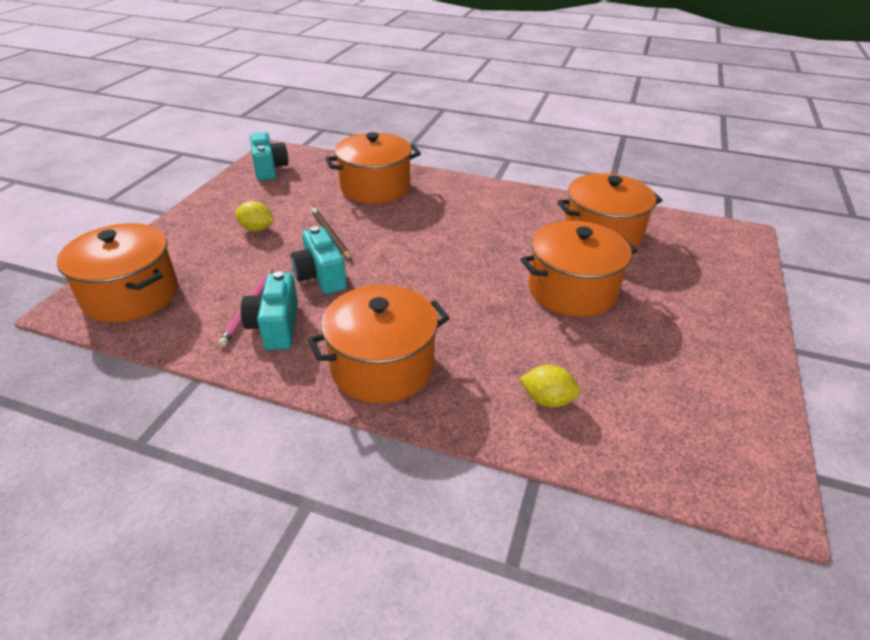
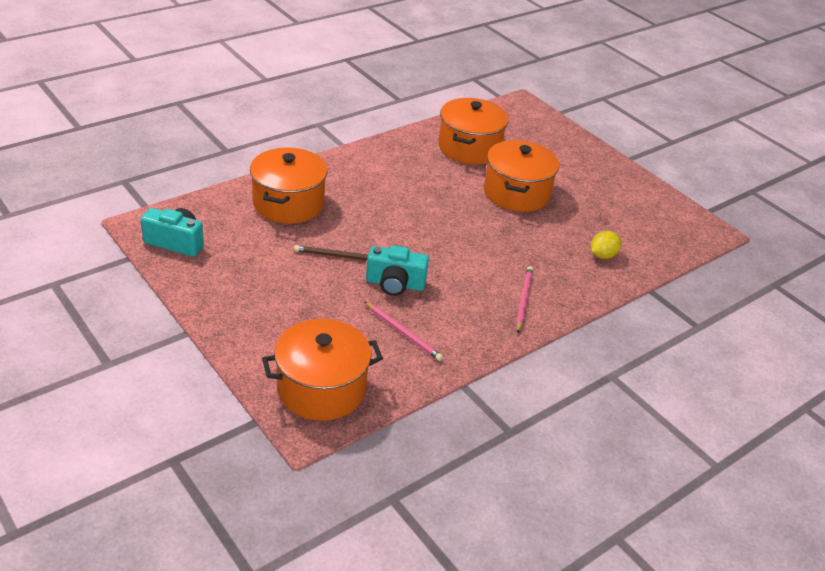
camera: 60 degrees left, 0 degrees up
(256, 229) = (286, 289): yellow lemon -> none
(275, 326) = (439, 328): turquoise camera -> none
(382, 366) = (523, 300): orange pot -> pink pencil

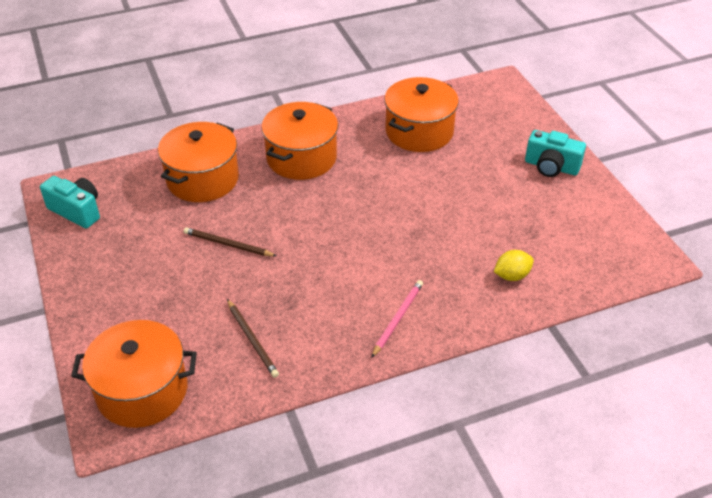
camera: 20 degrees right, 5 degrees up
(395, 284) = (269, 282): turquoise camera -> turquoise camera (551, 167)
(403, 333) = (252, 340): pink pencil -> brown pencil
(516, 193) = (447, 190): orange pot -> orange pot (301, 158)

